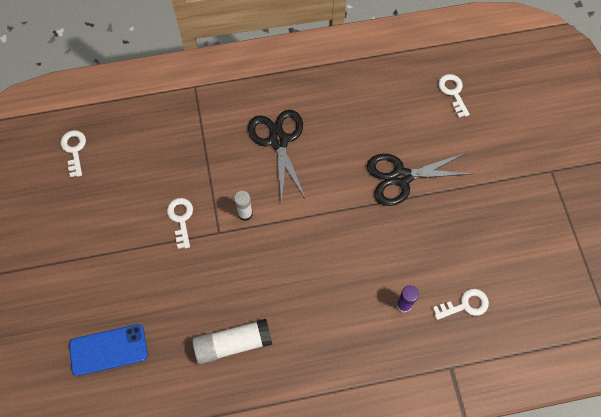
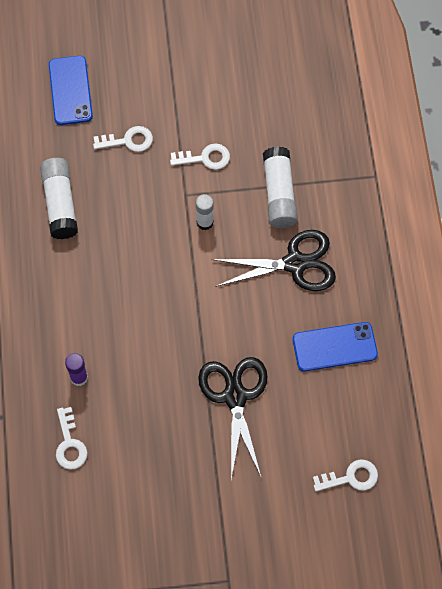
camera: 95 degrees right, 0 degrees up
(74, 150) = (299, 54): white key -> white key (128, 141)
(214, 157) = (279, 194): none -> white glue stick
(348, 108) = (334, 347): none -> blue phone

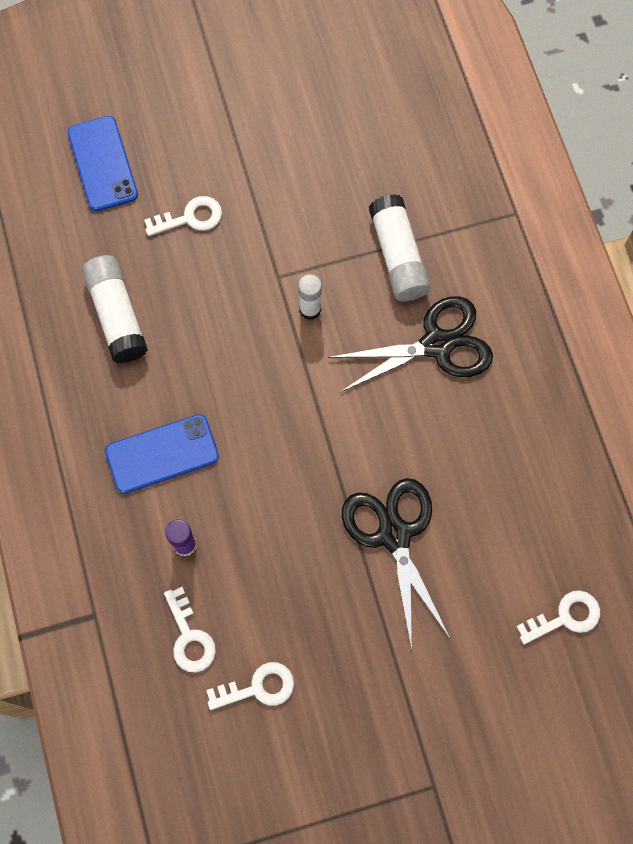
camera: 10 degrees left, 5 degrees up
(205, 158) = (294, 225): white key -> white key (258, 687)
(334, 347) = (509, 446): blue phone -> blue phone (162, 454)

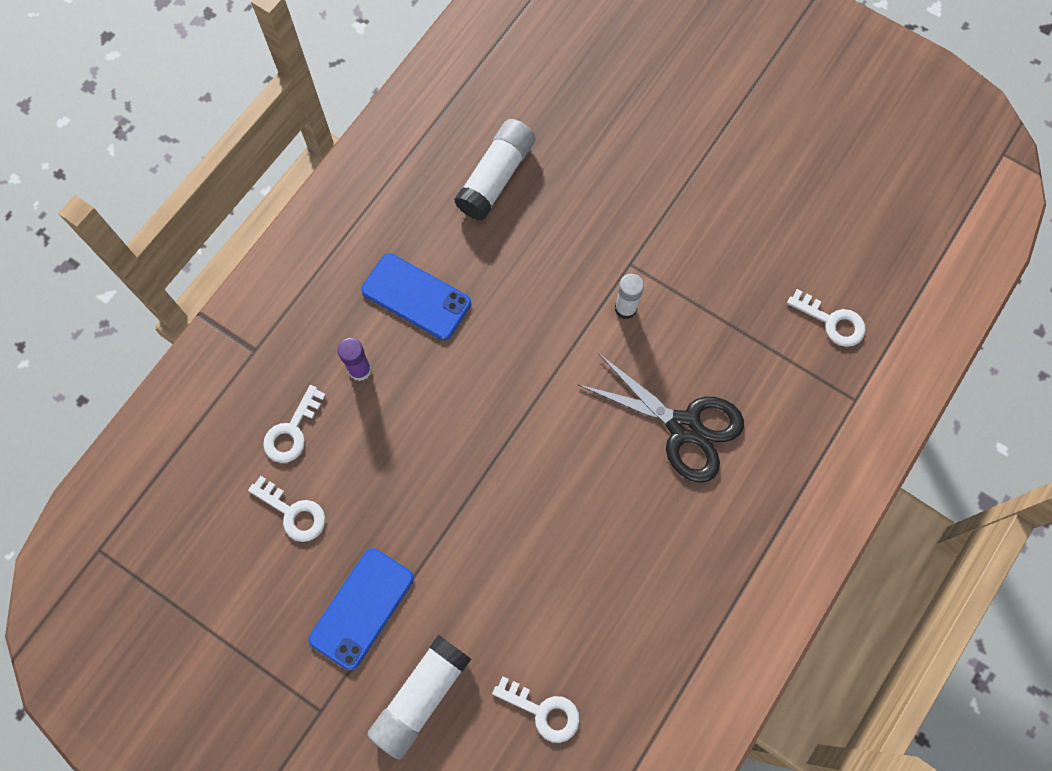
camera: 50 degrees right, 0 degrees up
(102, 164) = (605, 70): blue phone -> blue phone (362, 608)
(190, 218) = (620, 164): white key -> white key (832, 321)
(394, 535) = (498, 519): black scissors -> none
(398, 256) = (731, 338): white glue stick -> white glue stick (421, 697)

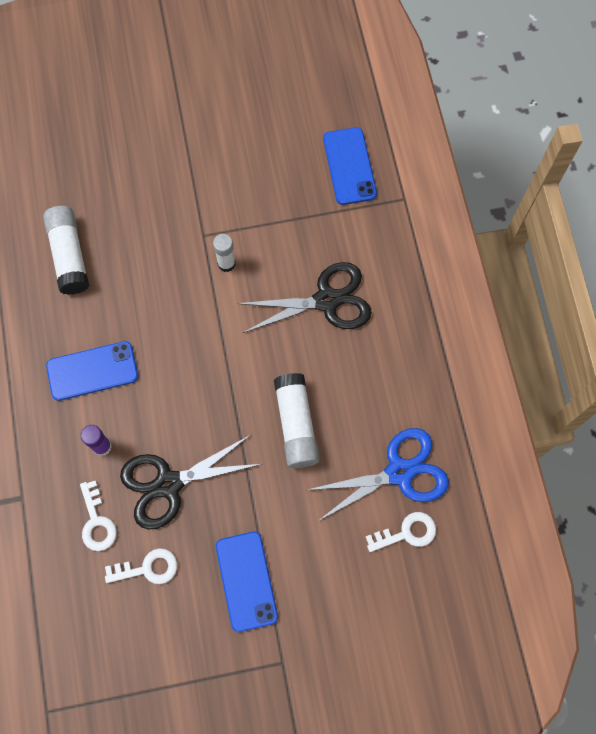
camera: 45 degrees left, 0 degrees up
(382, 457) = (168, 484): none -> black scissors
(421, 697) = (331, 595): white glue stick -> white glue stick (296, 424)
(592, 650) = (399, 472): none -> blue scissors
(832, 321) = (349, 166): white key -> blue phone

